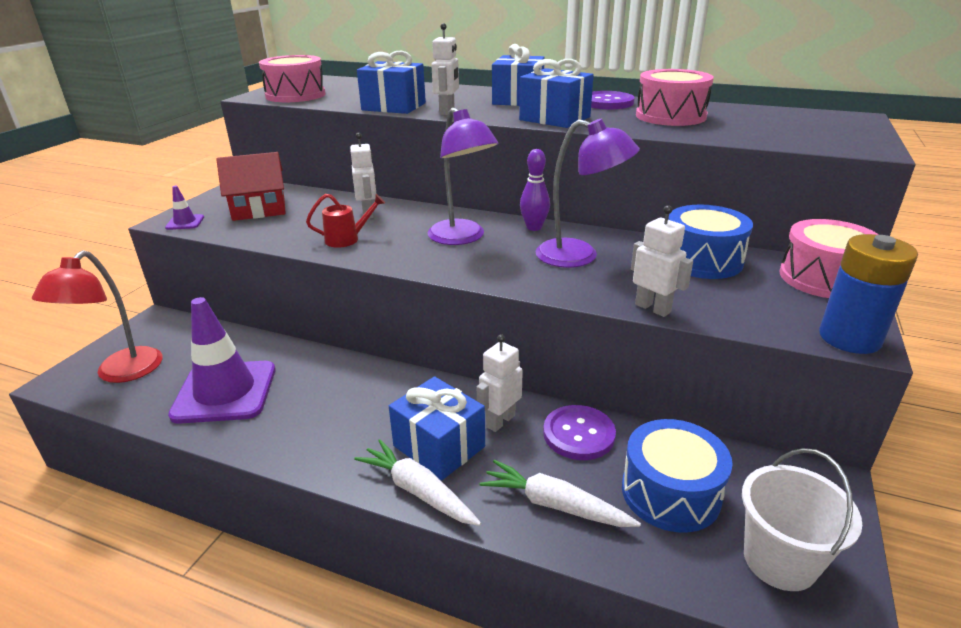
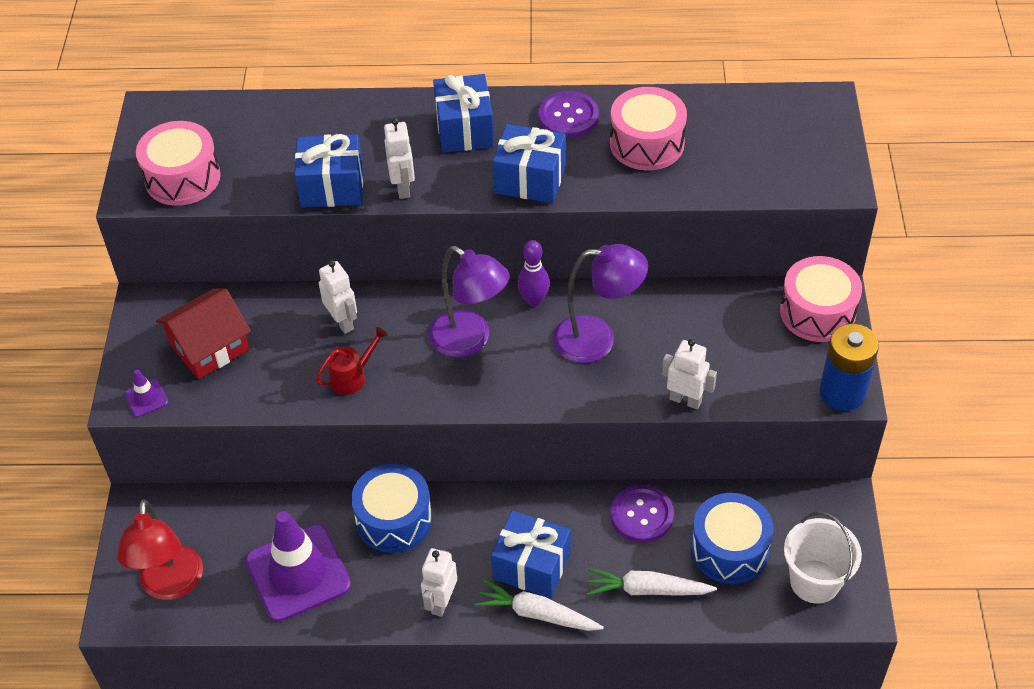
camera: 20 degrees left, 20 degrees up
(500, 421) = (570, 522): white robot -> white robot (441, 602)
(702, 260) = (710, 313): blue drum -> blue drum (394, 519)

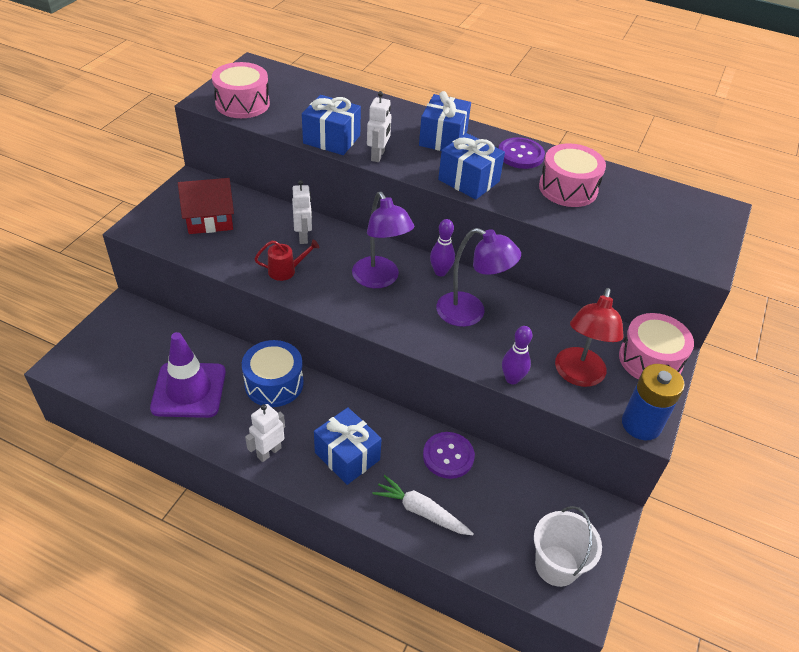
camera: 20 degrees right, 5 degrees down
(146, 398) = (149, 232): purple traffic cone -> none
(171, 585) = (106, 362): red lamp -> red lamp (578, 375)
(537, 614) = (330, 491): white carrot -> none
(685, 400) = (512, 379): white robot -> purple bowling pin
(729, 549) = (501, 510): blue drum -> none

